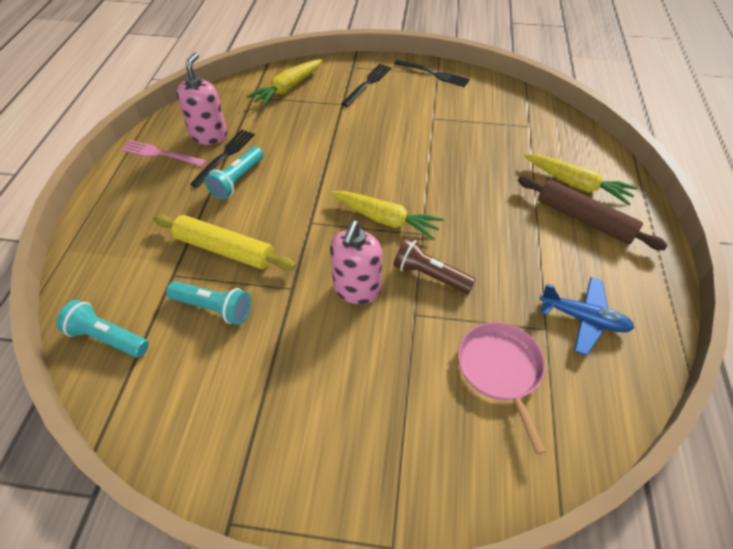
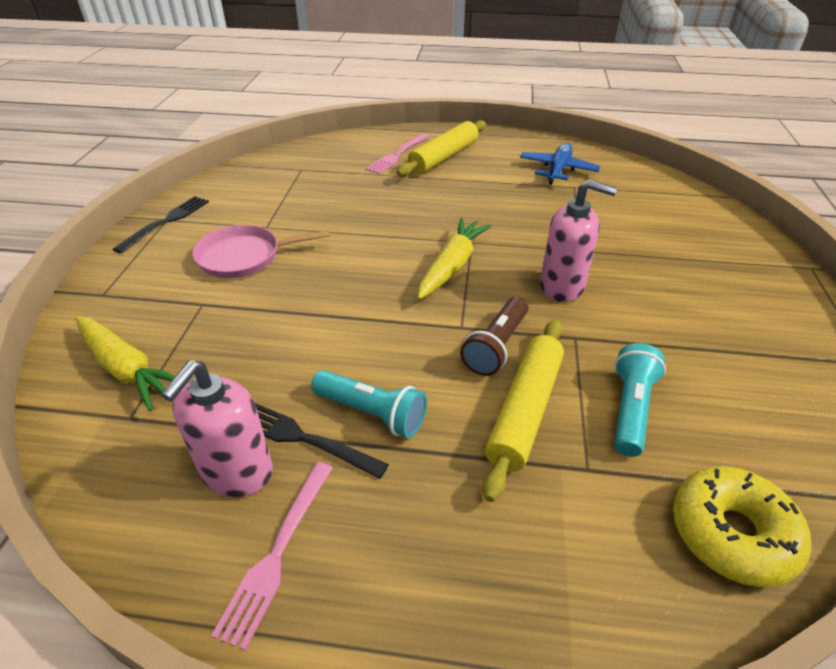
camera: 90 degrees left, 10 degrees down
(107, 338) = (731, 533): turquoise flashlight -> yellow donut
(209, 136) = (237, 472): pink soap dispenser -> pink soap dispenser turned 75 degrees counterclockwise
(368, 83) = (159, 279): black fork -> none
(430, 275) = (530, 239): brown flashlight -> brown flashlight (496, 347)
(500, 370) = (624, 210): pink pan -> pink pan (244, 257)
(576, 184) = (397, 155): yellow carrot -> pink fork
(584, 219) = (443, 157): brown rolling pin -> yellow rolling pin

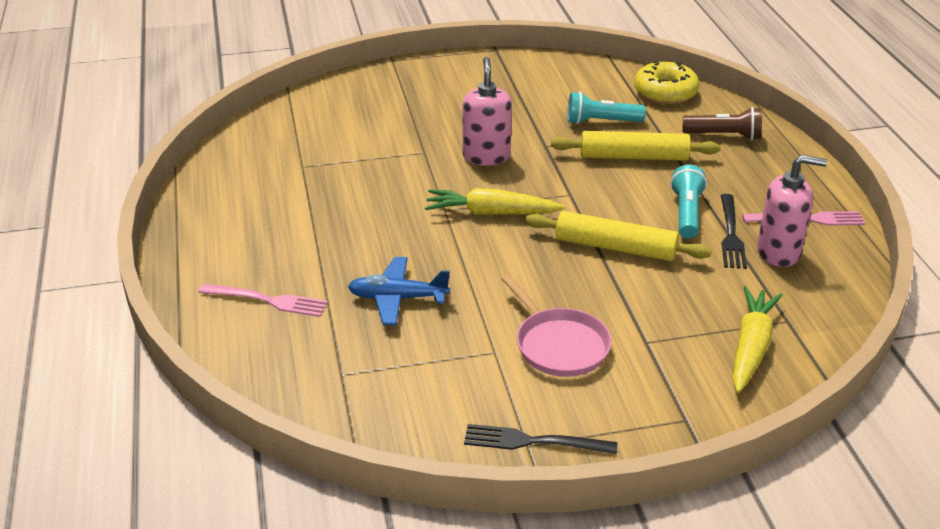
camera: 110 degrees left, 5 degrees down
(443, 157) = (260, 262): yellow rolling pin -> yellow rolling pin (615, 247)
(496, 347) = (581, 175): brown flashlight -> brown flashlight (724, 135)
(557, 170) = (267, 179): blue plane -> blue plane (397, 298)

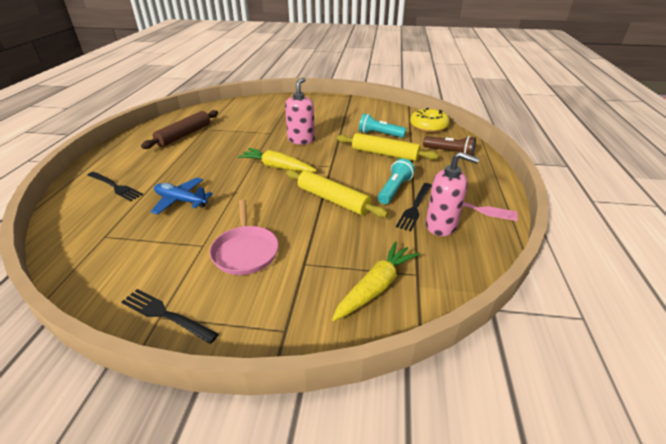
camera: 20 degrees right, 0 degrees up
(268, 300) = (115, 187): pink fork -> black fork
(279, 185) = (184, 135): none -> brown rolling pin

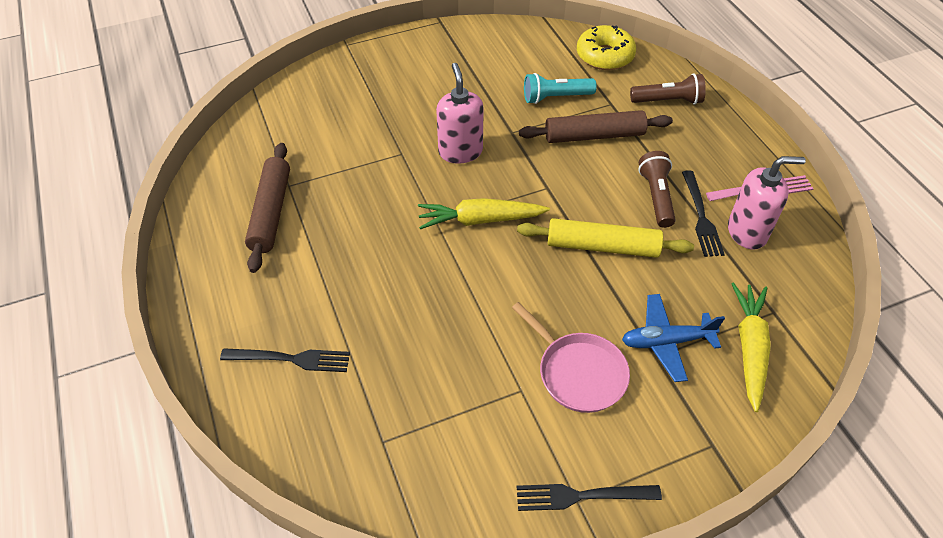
camera: 30 degrees left, 15 degrees up
(181, 201) = (415, 338): blue plane -> blue plane (666, 341)
(384, 154) = (594, 135): yellow rolling pin -> brown rolling pin
(394, 189) = (656, 196): turquoise flashlight -> brown flashlight

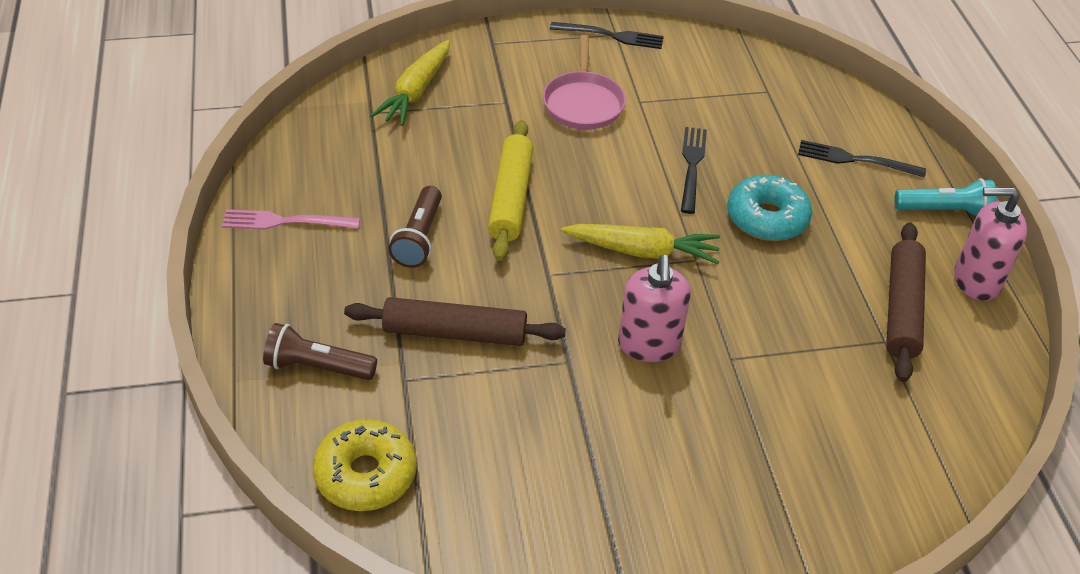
camera: 170 degrees left, 5 degrees down
(379, 272) = (767, 218): none -> turquoise donut
(555, 97) = (483, 407): turquoise flashlight -> turquoise flashlight (944, 211)
(578, 373) = (583, 103): pink pan -> pink pan turned 150 degrees counterclockwise
(602, 246) = (511, 198): yellow rolling pin -> yellow rolling pin turned 75 degrees clockwise
(666, 341) = (490, 109): blue plane -> none
(701, 217) = (381, 206): black fork -> black fork (692, 166)
(747, 232) = (341, 182): pink soap dispenser -> pink soap dispenser (976, 281)

